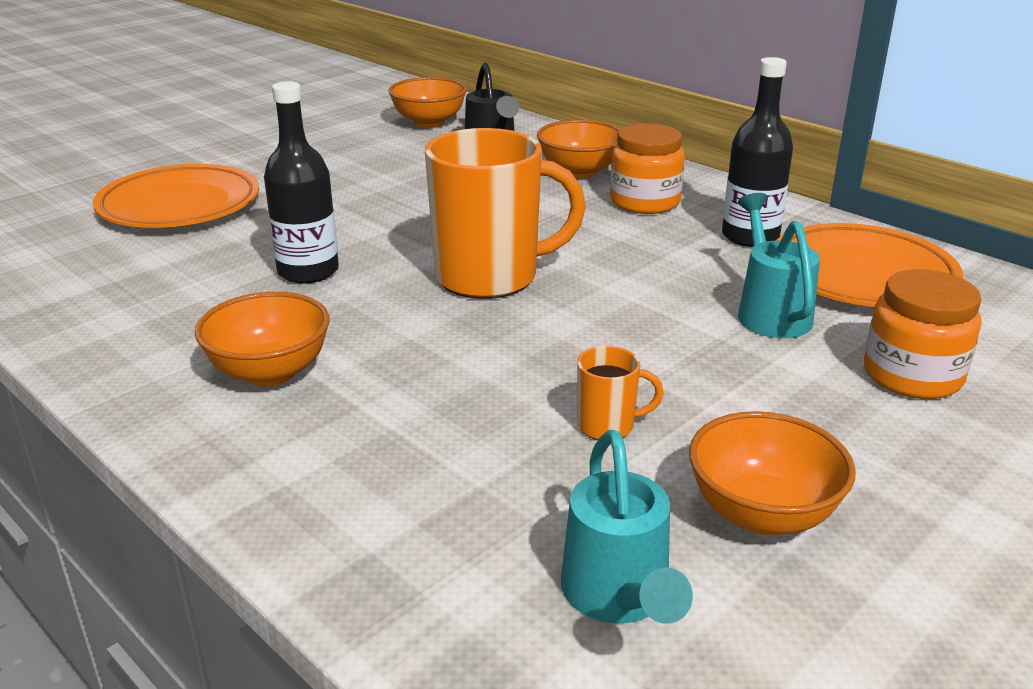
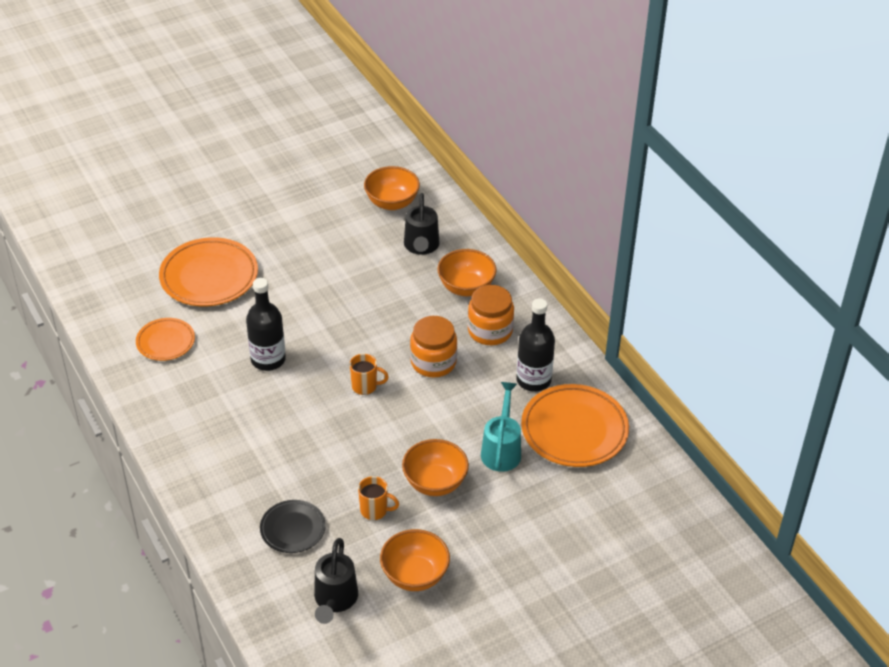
camera: 15 degrees right, 15 degrees up
(116, 276) = (165, 342): none -> orange plate
(270, 372) = (230, 438): orange bowl -> orange bowl (435, 483)
(455, 484) = (293, 529): none -> black plate
(490, 277) = (365, 386): orange mug -> orange mug, size x0.44
(619, 597) = (334, 600): turquoise watering can -> black watering can
(912, 375) = (542, 512): orange jar -> orange jar (433, 362)

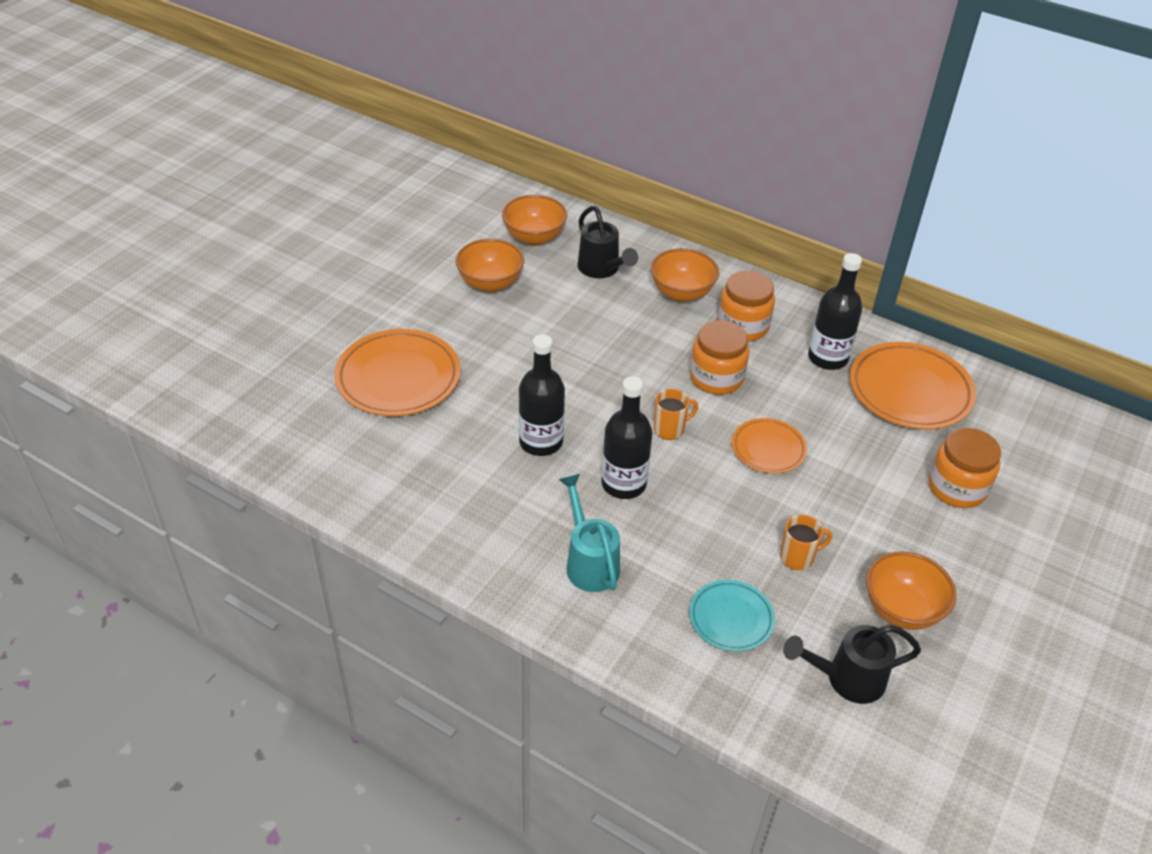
camera: 30 degrees left, 0 degrees up
(165, 342) = (406, 468): orange plate -> orange plate (768, 449)
(293, 529) = (731, 618): black plate -> turquoise plate
(299, 411) = (623, 484): none -> black bottle
(334, 600) = (847, 679): black watering can -> black watering can turned 105 degrees clockwise
(435, 483) = (830, 500): orange bowl -> orange bowl (490, 283)
(501, 449) = (862, 438): turquoise watering can -> turquoise watering can (589, 562)
(539, 513) = (957, 488): none -> orange jar

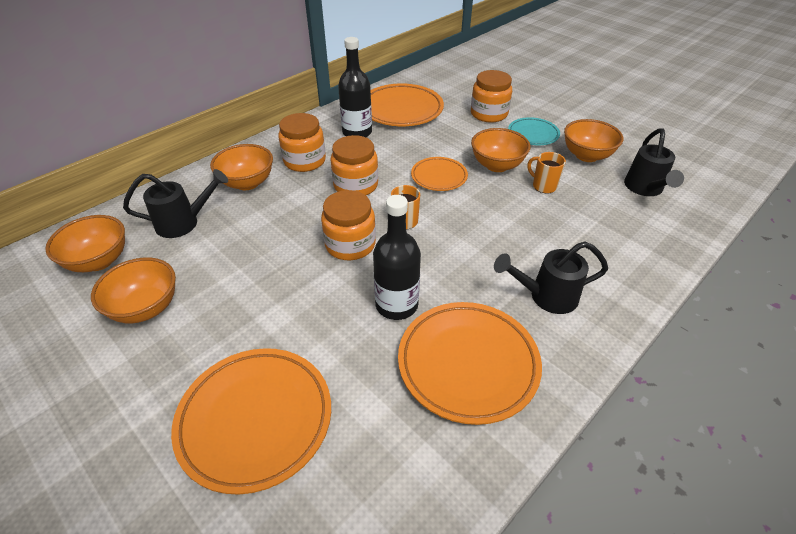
camera: 75 degrees left, 0 degrees up
(482, 503) = (468, 364): none -> orange plate
(589, 562) = (546, 296): turquoise watering can -> black watering can
(614, 392) = (350, 244): none -> orange jar
(623, 484) = (460, 259): black bottle -> none
(731, 618) = (600, 228): turquoise plate -> turquoise plate (533, 134)
(798, 557) = (543, 186): orange mug -> orange mug turned 45 degrees counterclockwise
(823, 505) = (497, 165): none -> orange bowl

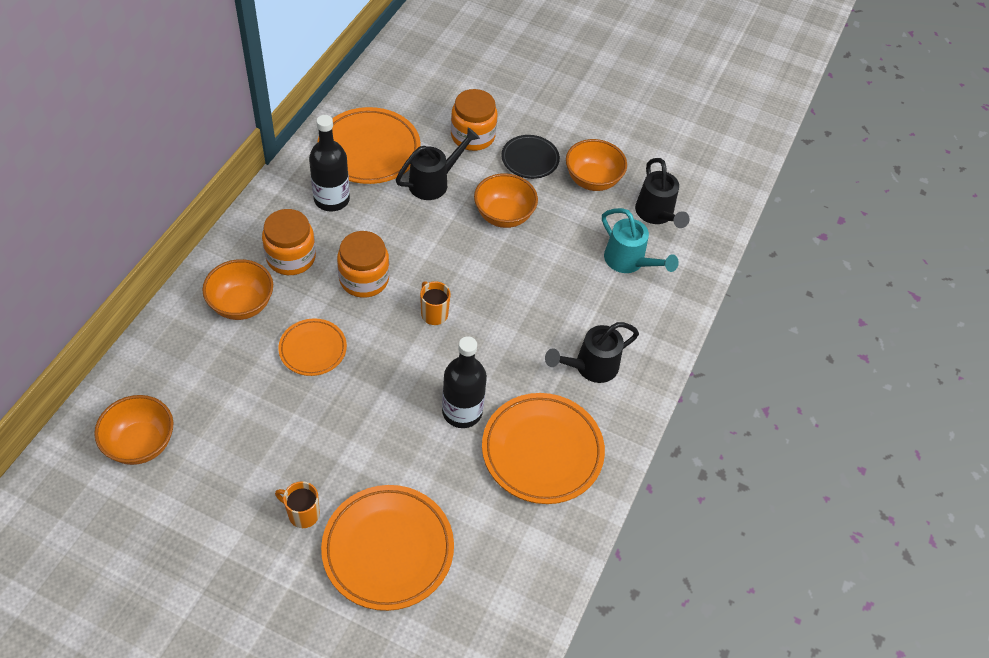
camera: 25 degrees left, 10 degrees up
(146, 308) = (226, 480): orange bowl -> none
(184, 223) = (202, 374): black watering can -> black watering can (434, 182)
(350, 244) = (391, 356): orange jar -> none
(439, 177) = (448, 246): orange plate -> orange plate (313, 349)
(533, 134) = (530, 159): turquoise plate -> black plate
(543, 186) = (558, 234): orange mug -> orange mug (302, 514)
(609, 218) = (629, 262): none -> turquoise watering can

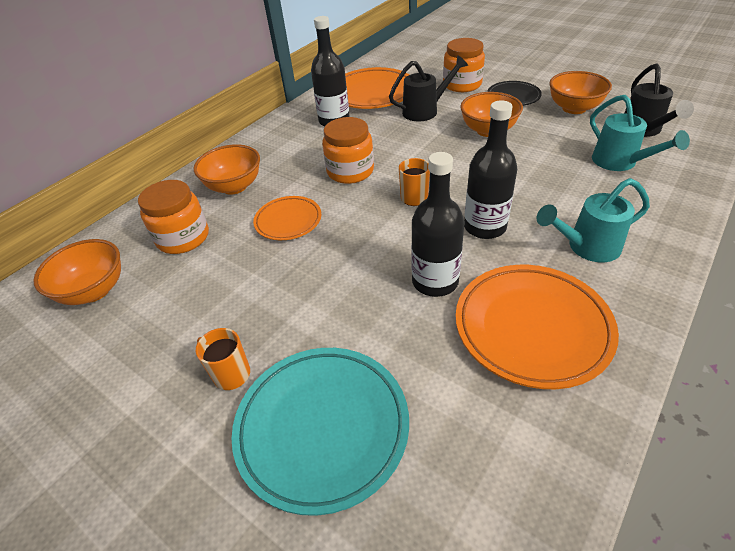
camera: 20 degrees right, 10 degrees down
(291, 257) = (288, 156): orange jar -> orange jar (183, 238)
(388, 549) = (322, 428): orange plate -> turquoise plate
(503, 348) = (485, 227): none -> black bottle
(590, 367) = (587, 247): black watering can -> turquoise watering can

